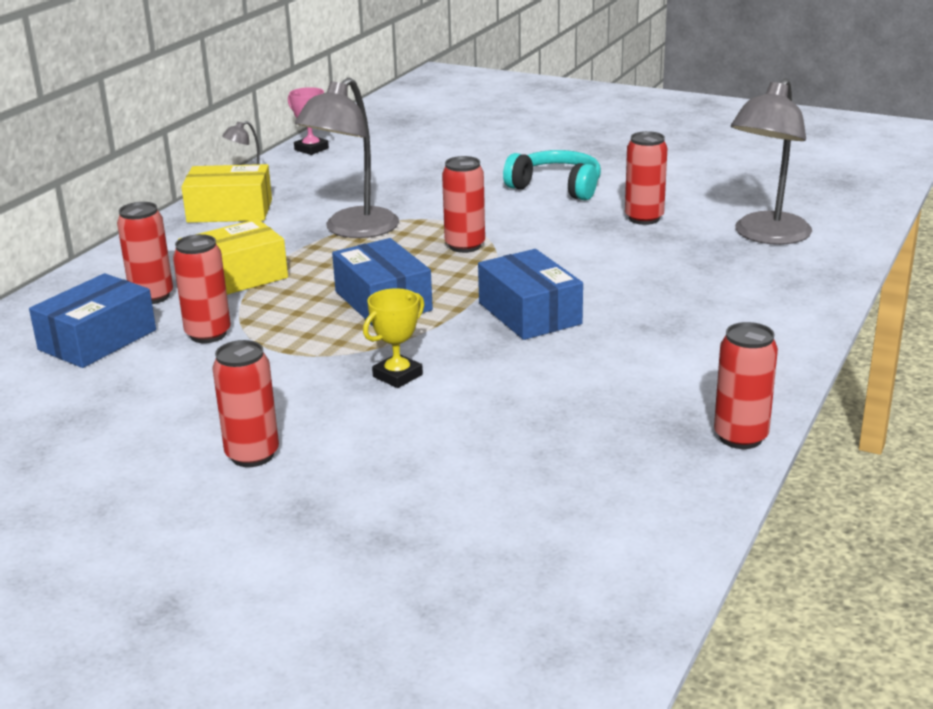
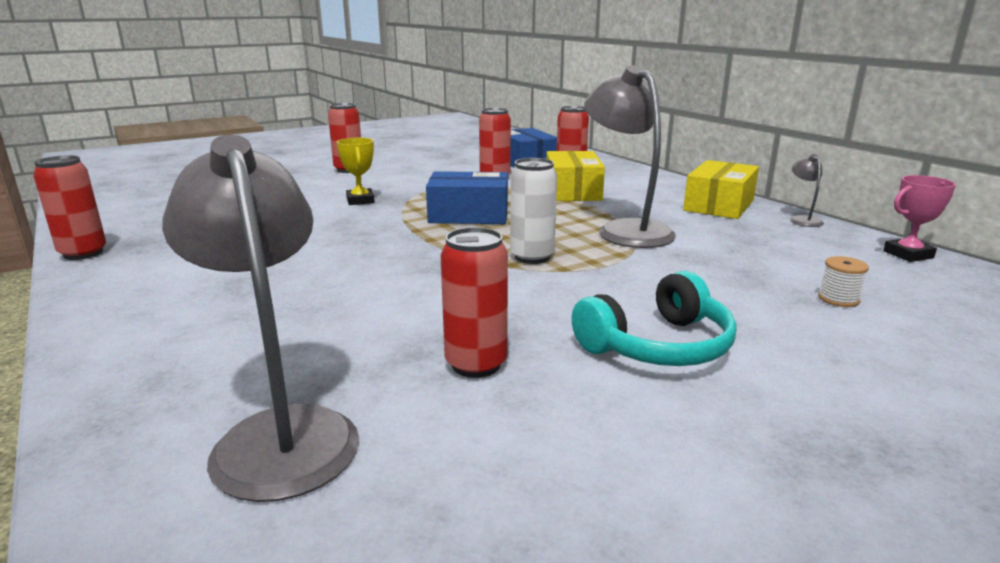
camera: 120 degrees right, 5 degrees down
(426, 159) = (838, 299): none -> white spool
(465, 246) = (532, 257): red can -> white can
(529, 313) = (364, 246): blue box -> none

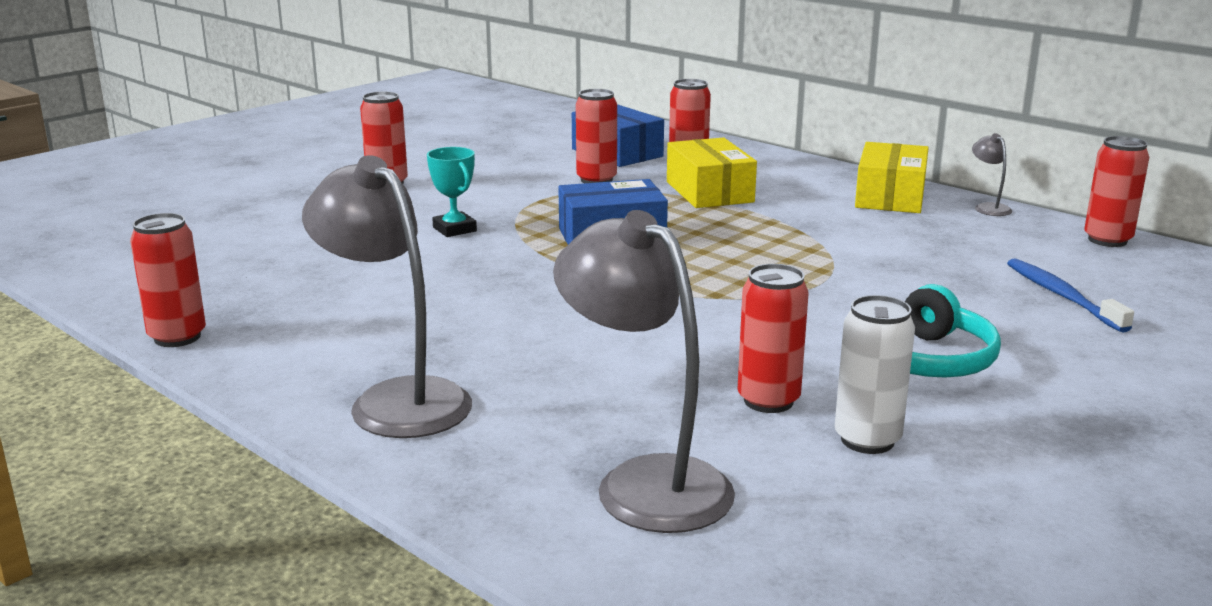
camera: 15 degrees left, 0 degrees up
(360, 200) = (454, 229): yellow trophy -> turquoise trophy
(532, 257) = (731, 283): white can -> white can (867, 440)
(625, 230) = (808, 239): grey lamp -> grey lamp (396, 399)
(838, 299) = (1062, 296): white spool -> blue toothbrush
(908, 254) = (1107, 240): pink trophy -> red can

